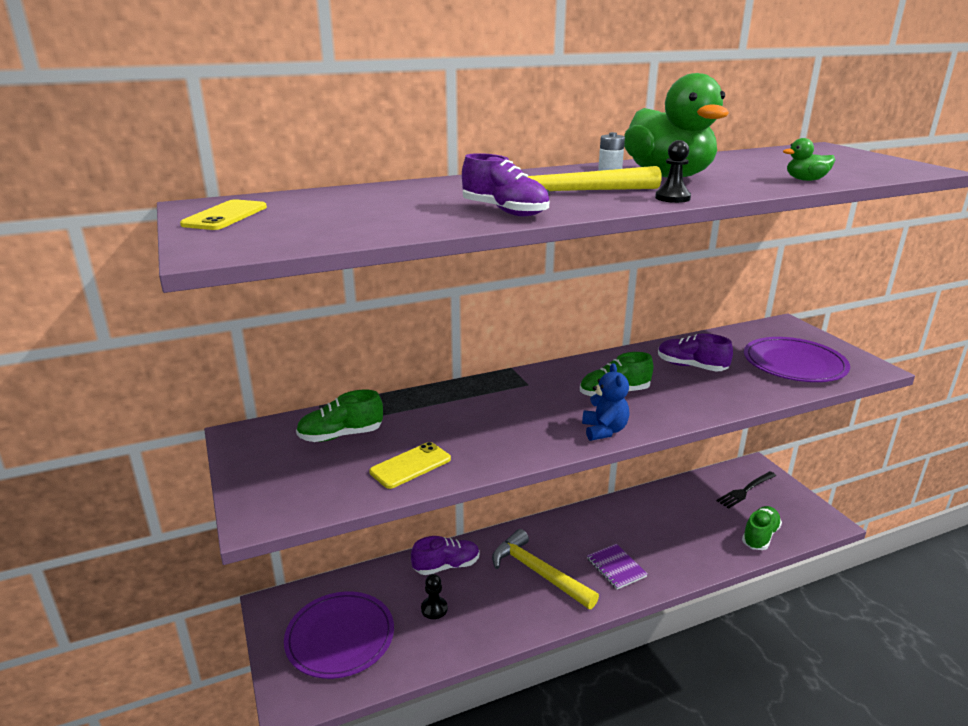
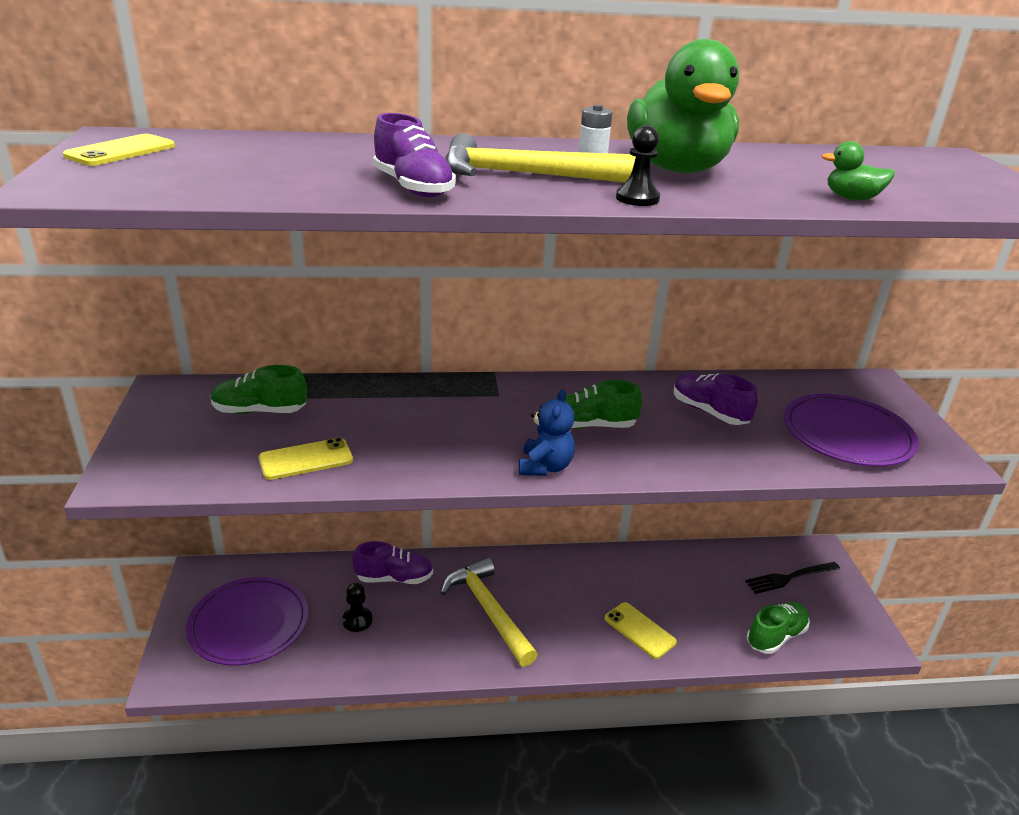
camera: 15 degrees right, 5 degrees up
(616, 567) = (579, 628): purple notebook -> none
(661, 557) = (639, 630): none -> yellow phone

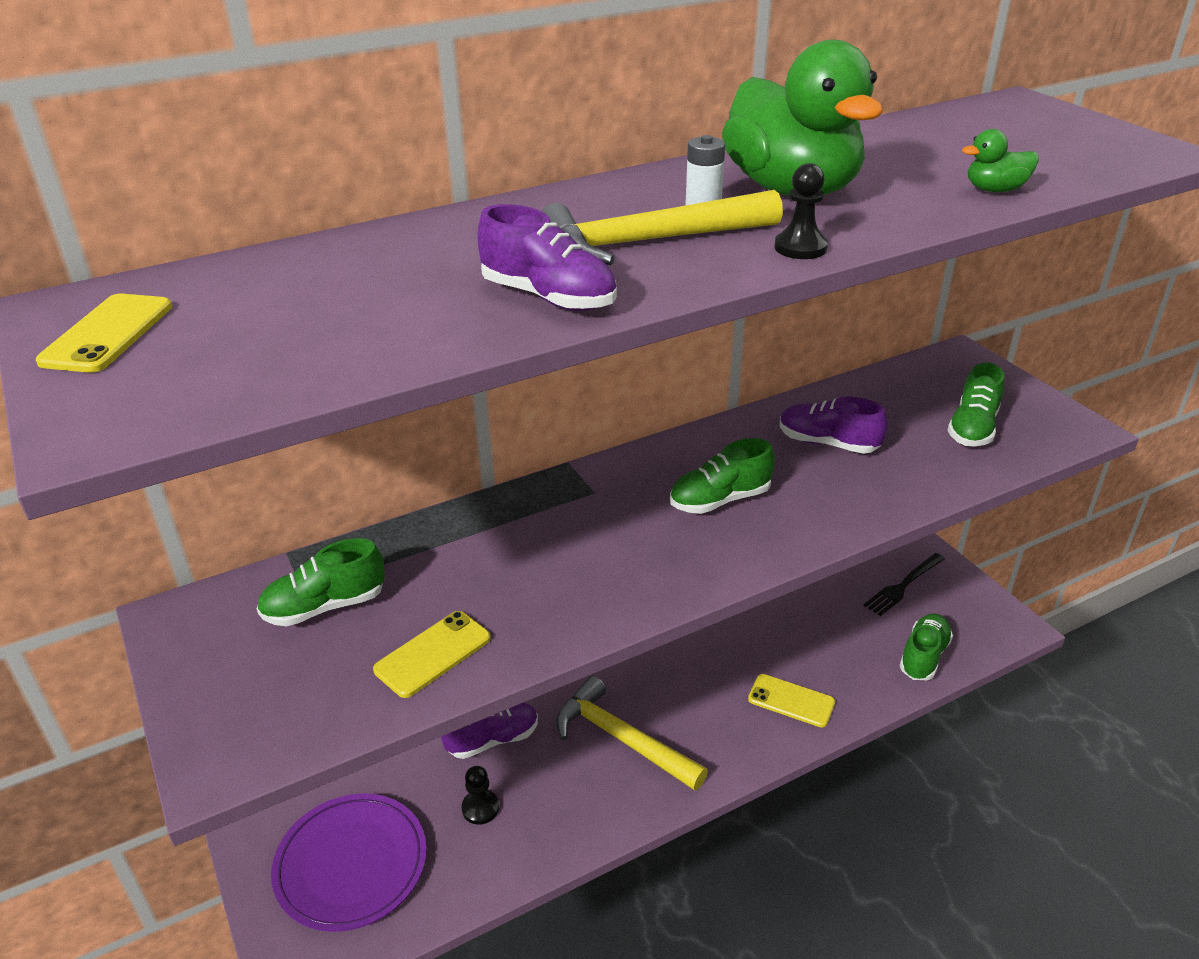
camera: 20 degrees left, 5 degrees up
(545, 467) = (708, 569): blue teddy bear -> none
(847, 434) = (972, 428): purple plate -> green shoe

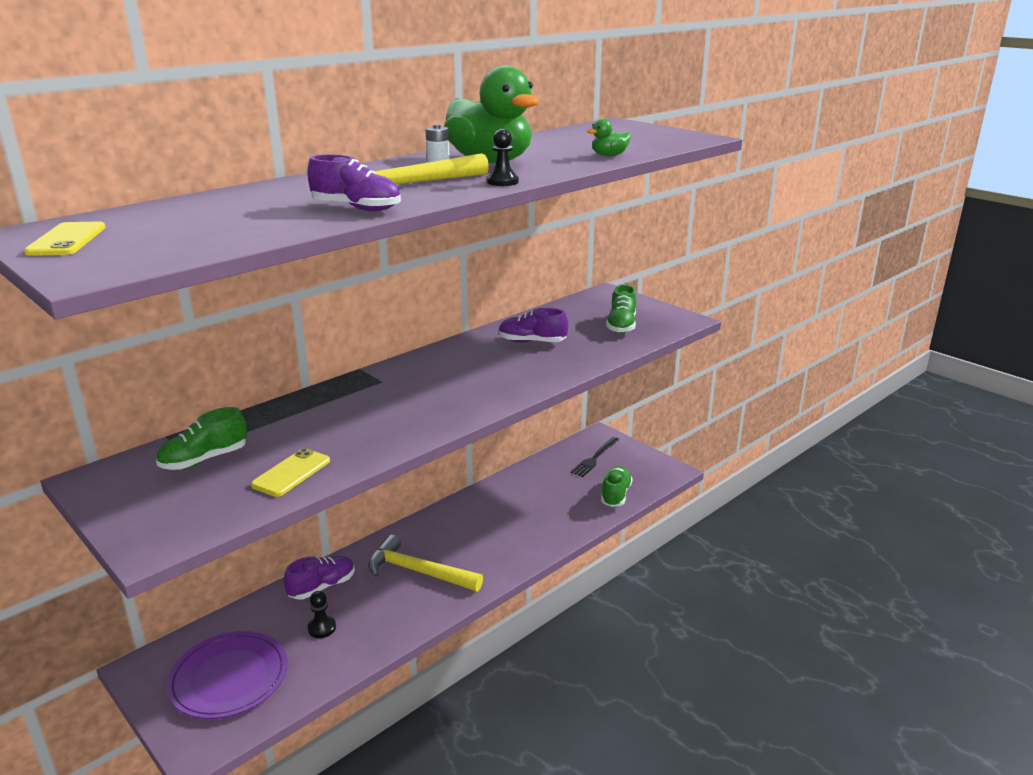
camera: 15 degrees left, 10 degrees down
(720, 500) = (468, 376): green shoe -> none
(791, 701) = (532, 532): yellow phone -> none

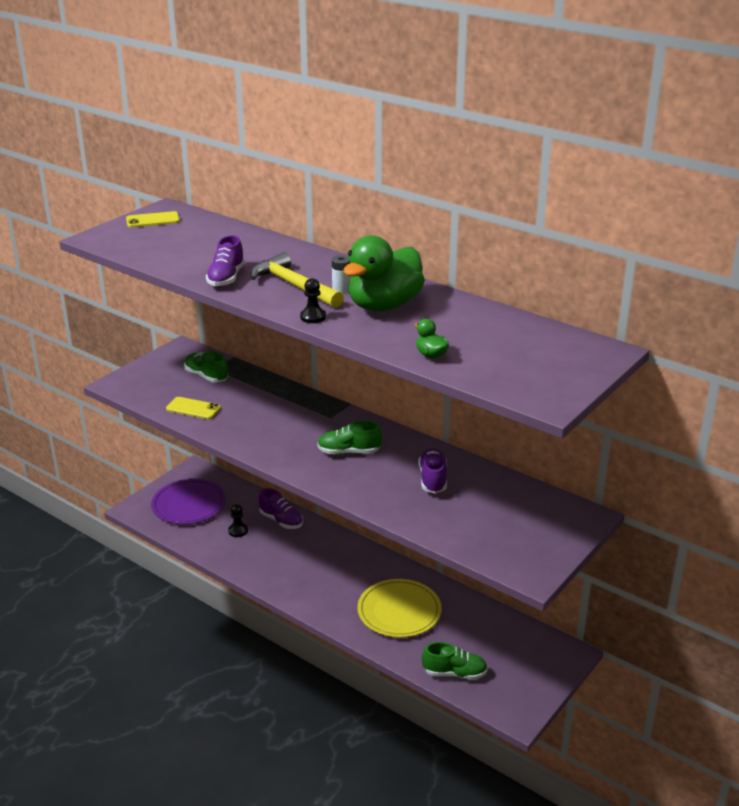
camera: 80 degrees right, 5 degrees up
(418, 571) = (308, 563): yellow hammer -> none
(522, 516) = (399, 611): none -> yellow plate
(595, 458) = (519, 652): black fork -> none
(621, 326) = (494, 530): green shoe -> green shoe (349, 452)

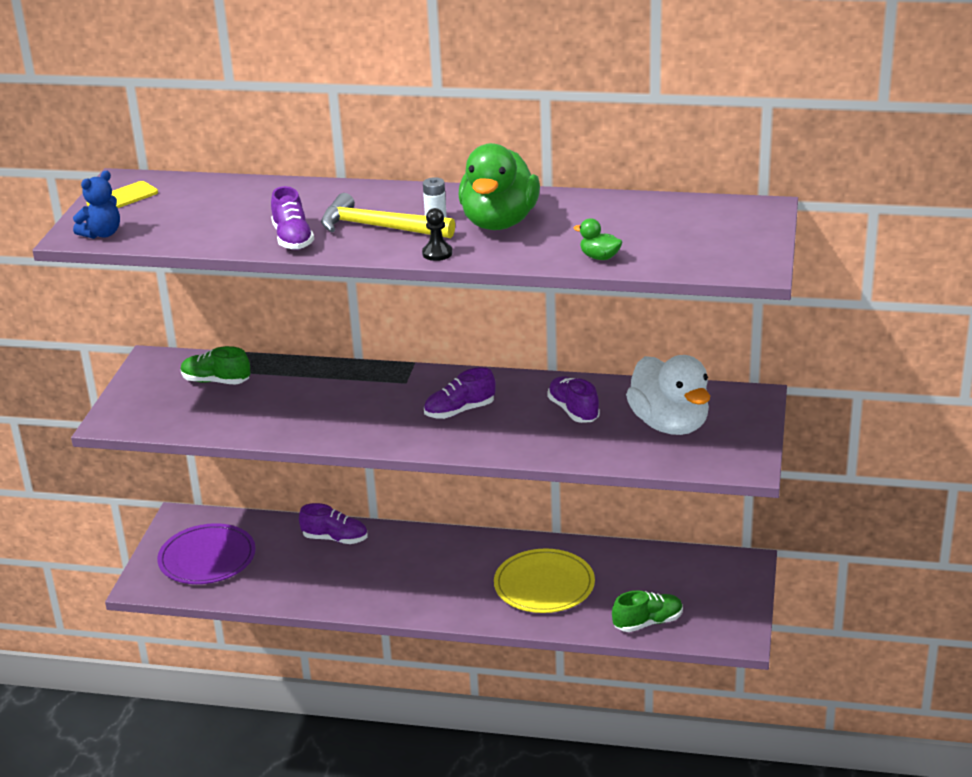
camera: 25 degrees left, 0 degrees up
(111, 241) = (102, 234): none -> blue teddy bear
(193, 408) = (236, 420): yellow phone -> none
(238, 530) = (293, 566): black pawn -> none
(349, 452) = (459, 411): green shoe -> purple shoe
(498, 516) = (670, 425): none -> white duck

